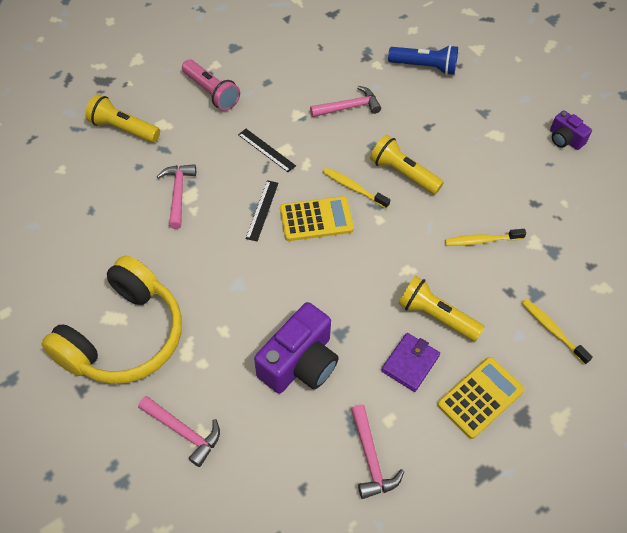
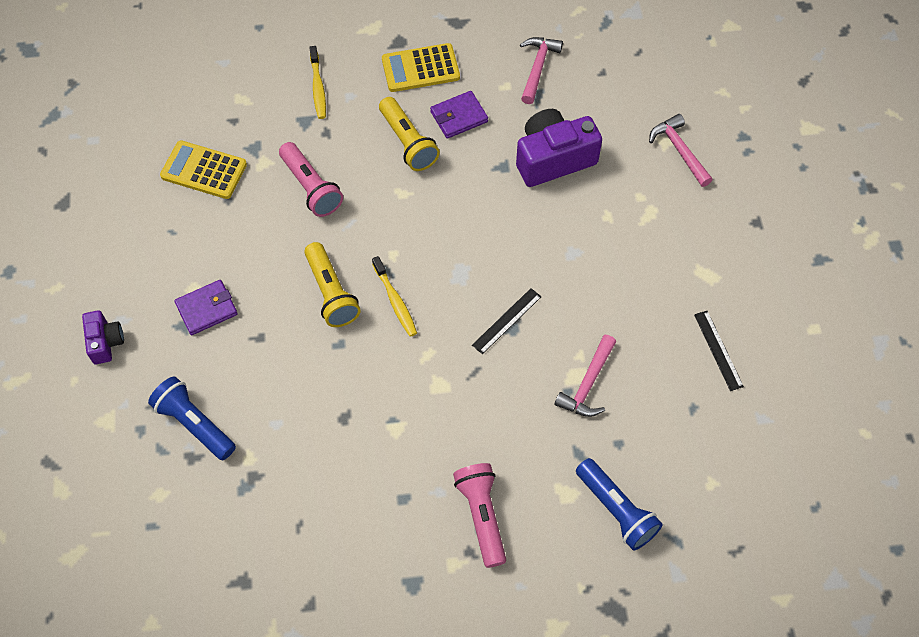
camera: 150 degrees left, 5 degrees up
(123, 129) = (616, 510): yellow flashlight -> blue flashlight
(124, 336) = (703, 252): yellow headphones -> none
(266, 150) = (461, 394): black ruler -> black ruler (718, 350)
(316, 219) = (457, 284): yellow calculator -> yellow calculator (204, 170)
(348, 107) = (329, 408): pink hammer -> none
(477, 128) = (207, 309): none -> purple wallet
(481, 240) = (311, 187): yellow toothbrush -> pink flashlight
(565, 139) = (128, 250): purple camera -> purple camera (105, 342)

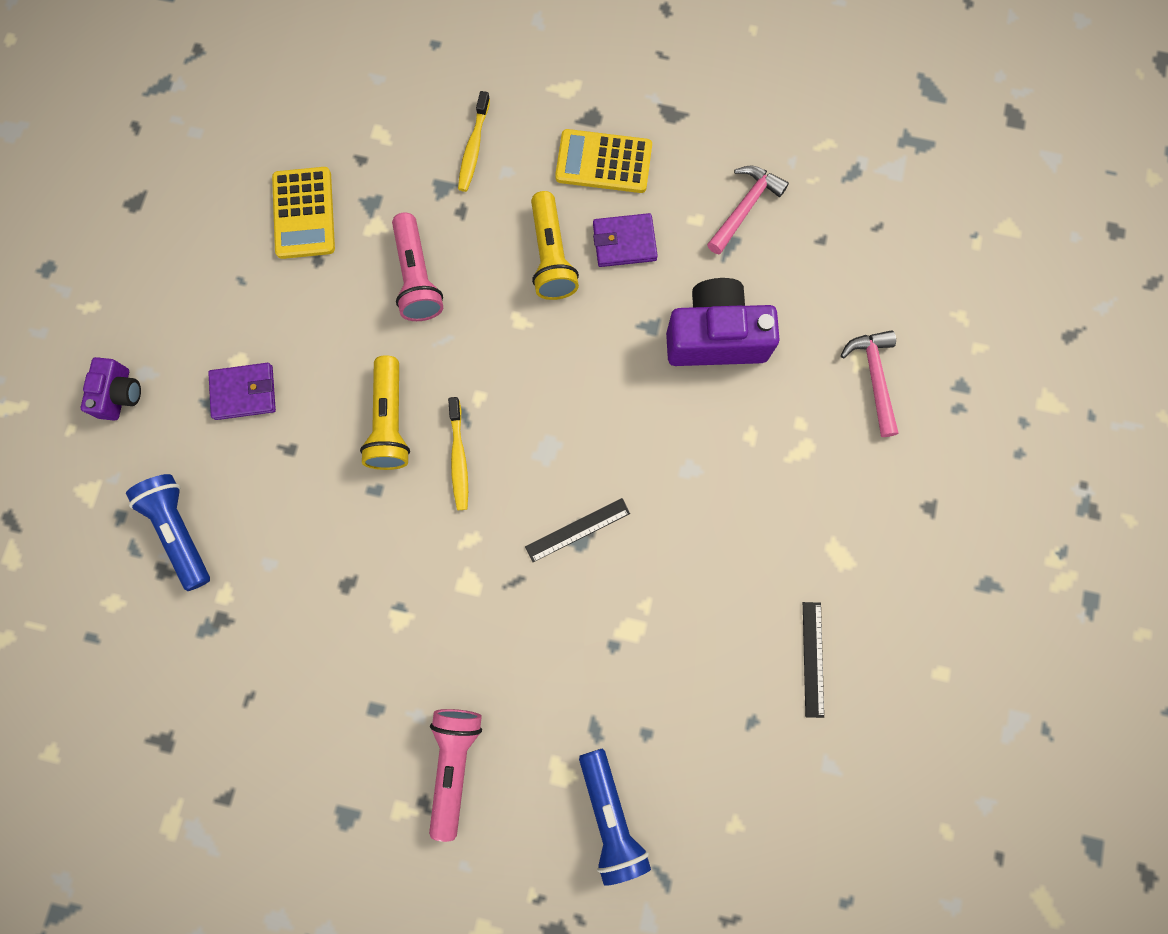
camera: 20 degrees right, 15 degrees up
(204, 170) = (304, 213): yellow calculator -> yellow calculator turned 135 degrees counterclockwise
(588, 384) = (640, 645): pink hammer -> none

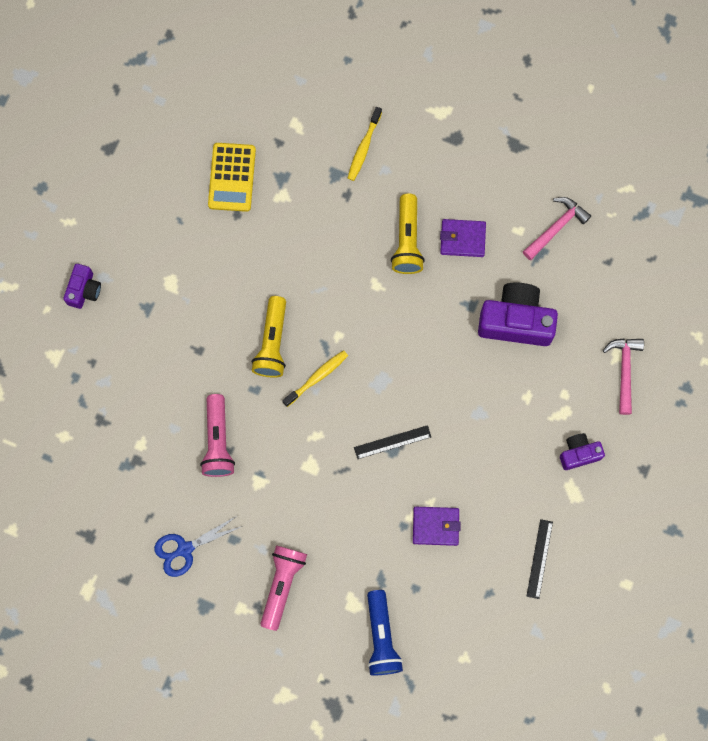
camera: 10 degrees right, 0 degrees up
(180, 531) = (115, 395): blue flashlight -> none
(244, 393) = (172, 304): purple wallet -> purple wallet (435, 526)
(306, 736) = (185, 549): none -> blue scissors
(417, 277) = (307, 240): pink flashlight -> pink flashlight (218, 441)
(459, 458) = (317, 377): yellow toothbrush -> yellow toothbrush turned 135 degrees counterclockwise
(603, 162) = (458, 175): yellow calculator -> none
(837, 501) = (579, 453): none -> purple camera

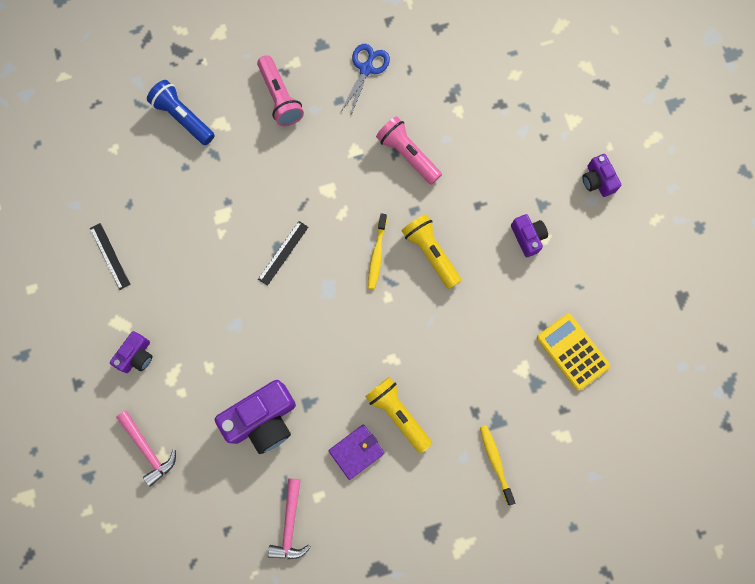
camera: 140 degrees right, 0 degrees up
(183, 291) = (527, 237): none -> purple camera
(435, 526) = (204, 219): purple wallet -> none

